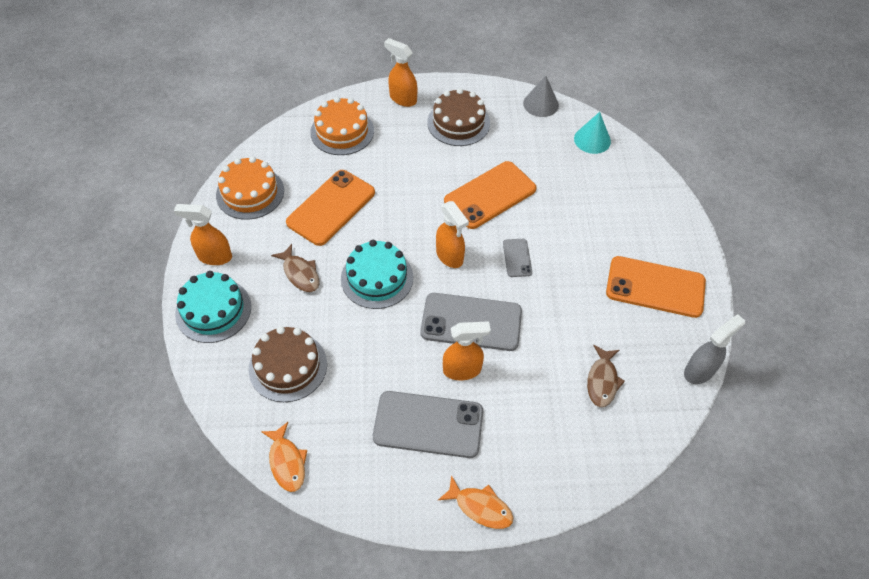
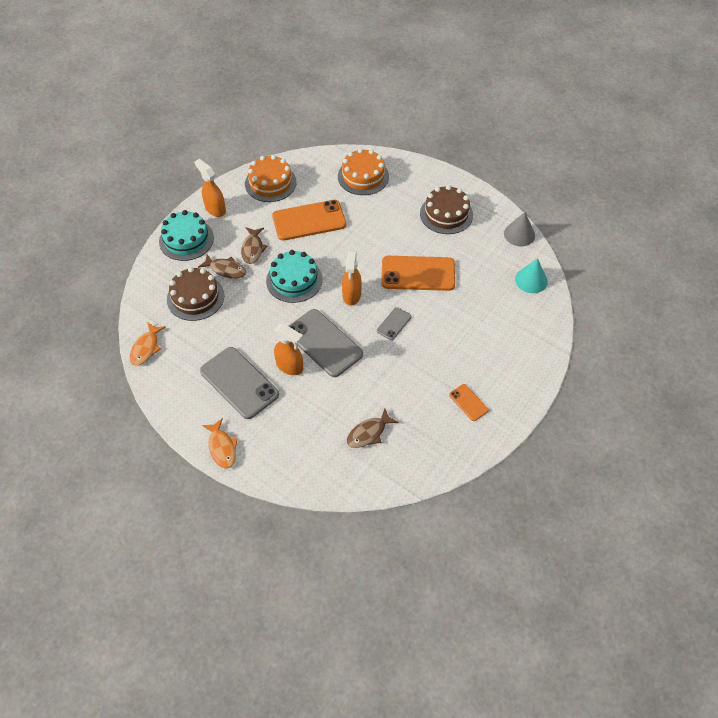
camera: 40 degrees right, 0 degrees up
(292, 314) = (226, 269): none -> brown fish
(402, 99) = (424, 177): orange spray bottle -> none
(655, 287) = (468, 402): orange phone -> orange phone, size x0.49
(699, 371) = (440, 473): grey spray bottle -> none

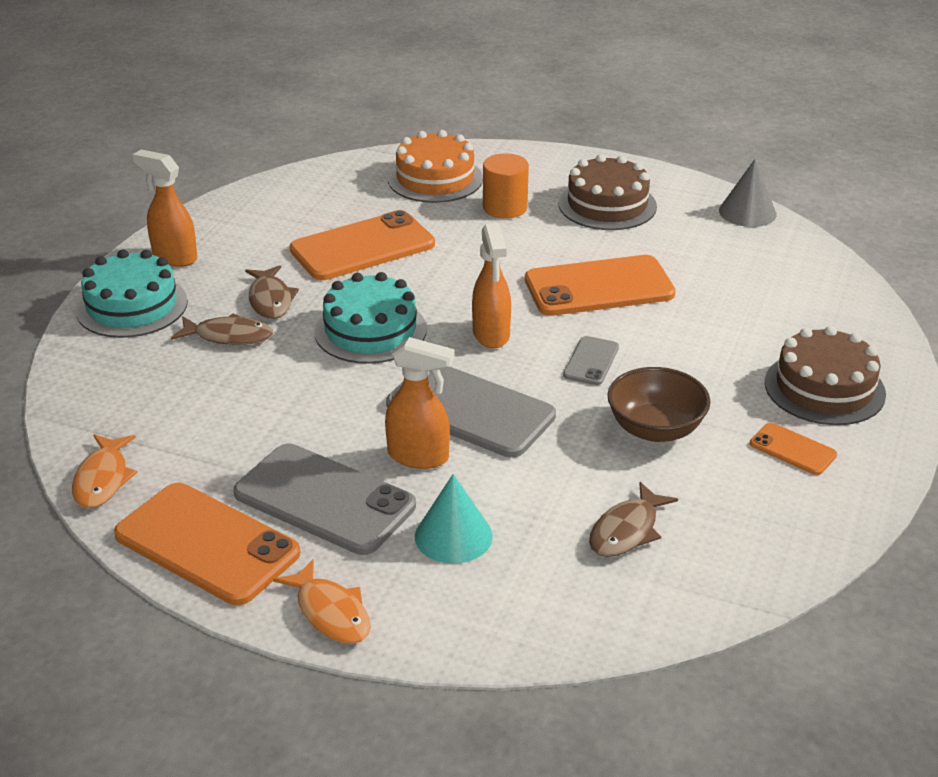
camera: 15 degrees left, 20 degrees down
(181, 396) = (207, 544): none -> orange phone
(195, 297) = (181, 385): brown cake -> brown cake (824, 388)
(270, 183) = (267, 209): orange cake -> none
(391, 206) = (505, 208): none -> orange cylinder
(407, 374) = (655, 429): none -> brown bowl
(531, 280) = (803, 266): turquoise cone -> turquoise cone (453, 536)

